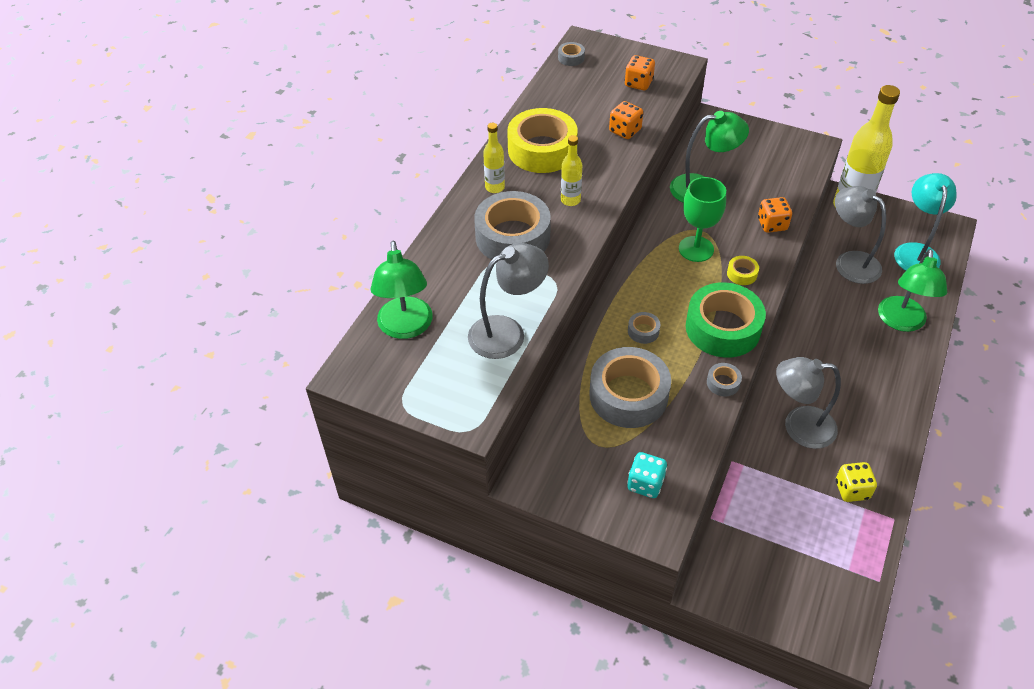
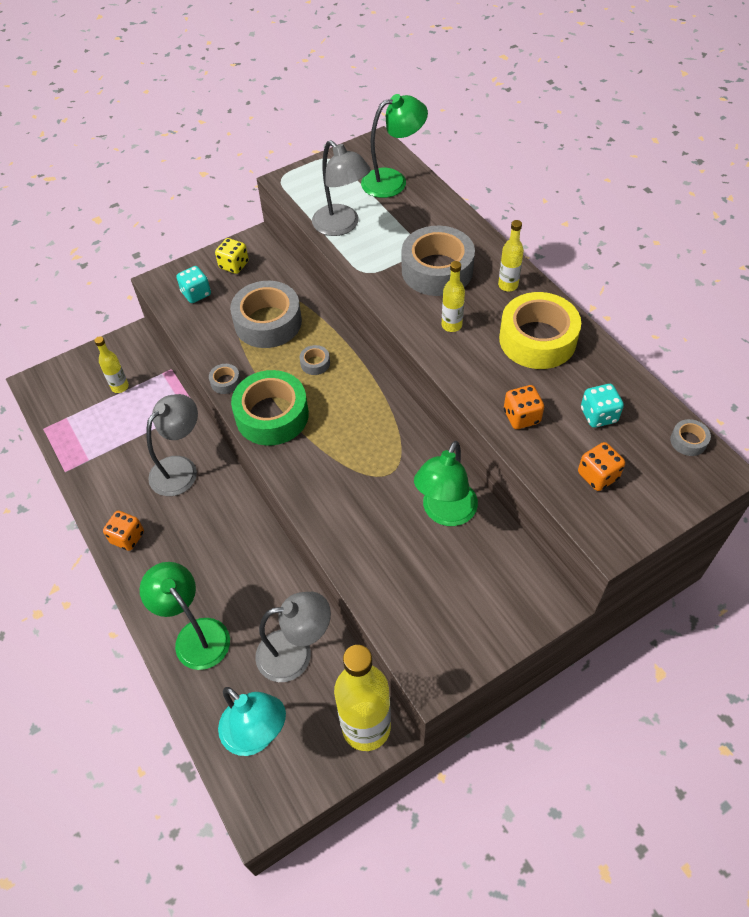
camera: 125 degrees right, 5 degrees up
(406, 328) = (393, 181): green lamp -> green lamp turned 135 degrees clockwise
(507, 332) = (342, 226): grey lamp -> grey lamp turned 45 degrees counterclockwise
(587, 98) = (598, 415): none -> turquoise dice
(696, 249) = (370, 454): green goblet -> none
(742, 274) = (314, 468): yellow tape -> none
(772, 224) = (350, 537): orange dice -> orange dice (127, 537)
(772, 549) = (120, 387): none -> yellow bottle
(852, 490) = (107, 463): yellow dice -> yellow dice (234, 265)

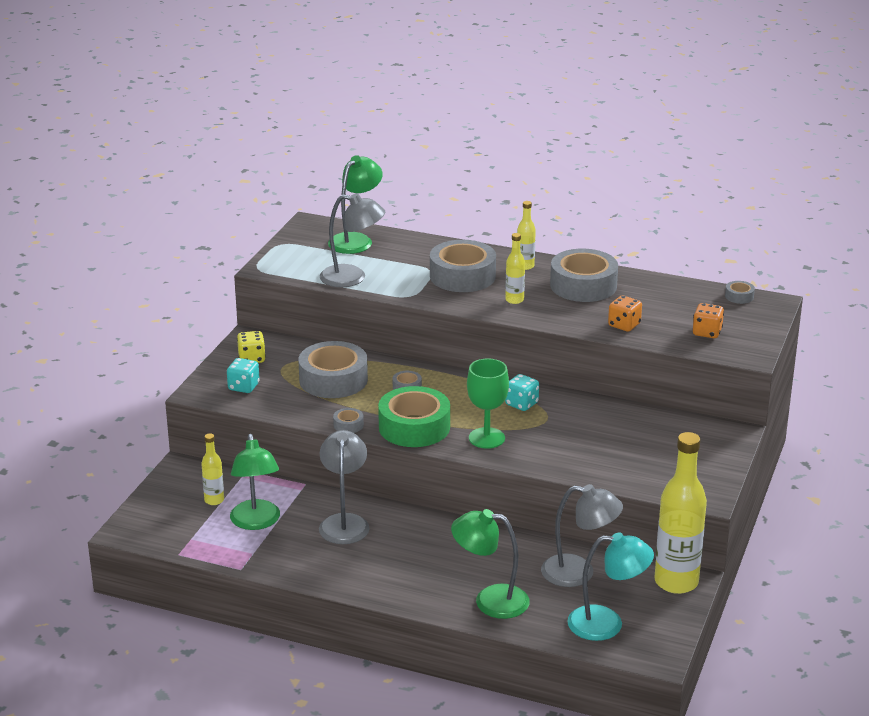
camera: 40 degrees left, 25 degrees down
(127, 537) = (356, 578): orange dice -> none
(296, 653) = (579, 573): grey lamp -> grey lamp turned 60 degrees clockwise
(315, 465) = (486, 438): none -> green goblet
(445, 513) = (612, 422): green lamp -> green lamp (256, 522)
(537, 339) = (583, 285): yellow tape -> grey tape
(598, 415) = (671, 306): turquoise dice -> turquoise dice (521, 404)

